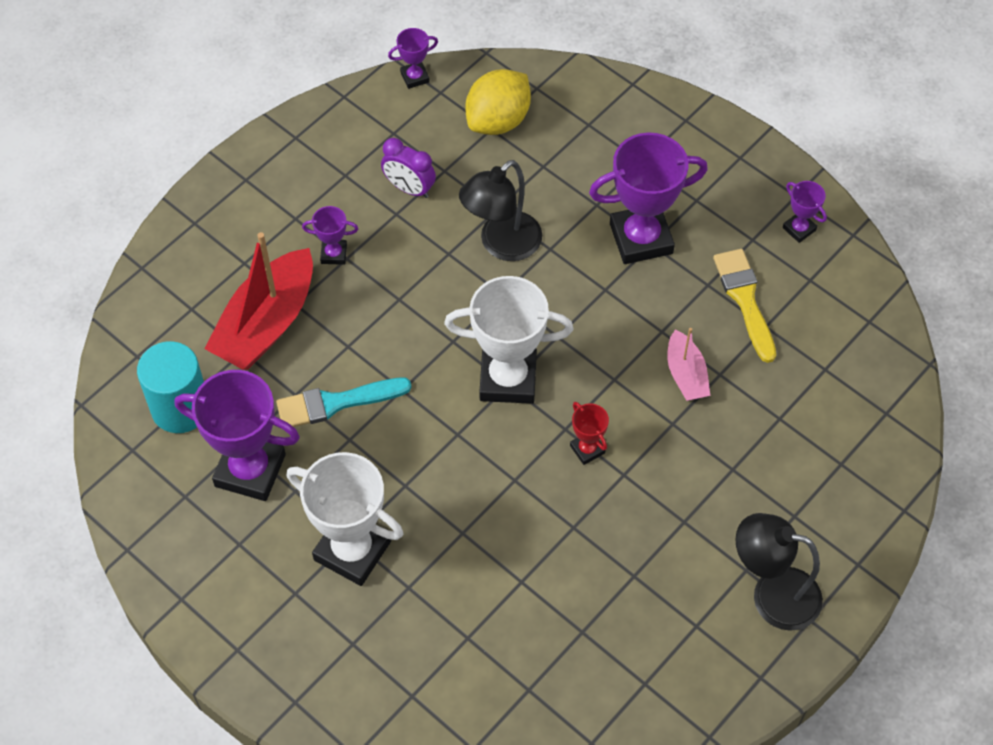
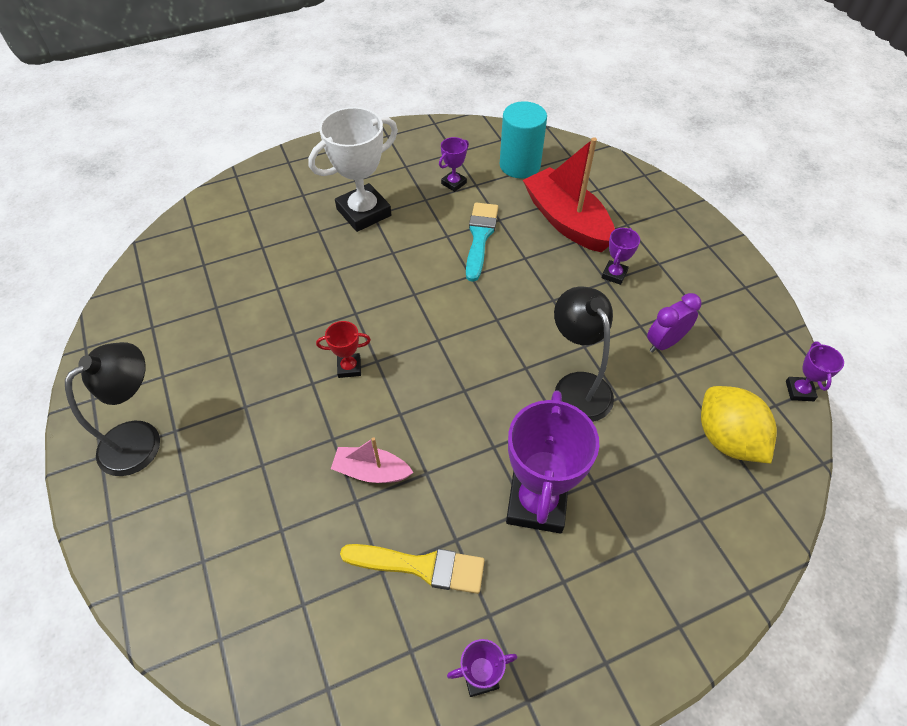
camera: 115 degrees right, 5 degrees down
(250, 470) = (453, 183): purple trophy -> purple trophy, size x0.47
(508, 379) = (442, 341): white trophy -> none

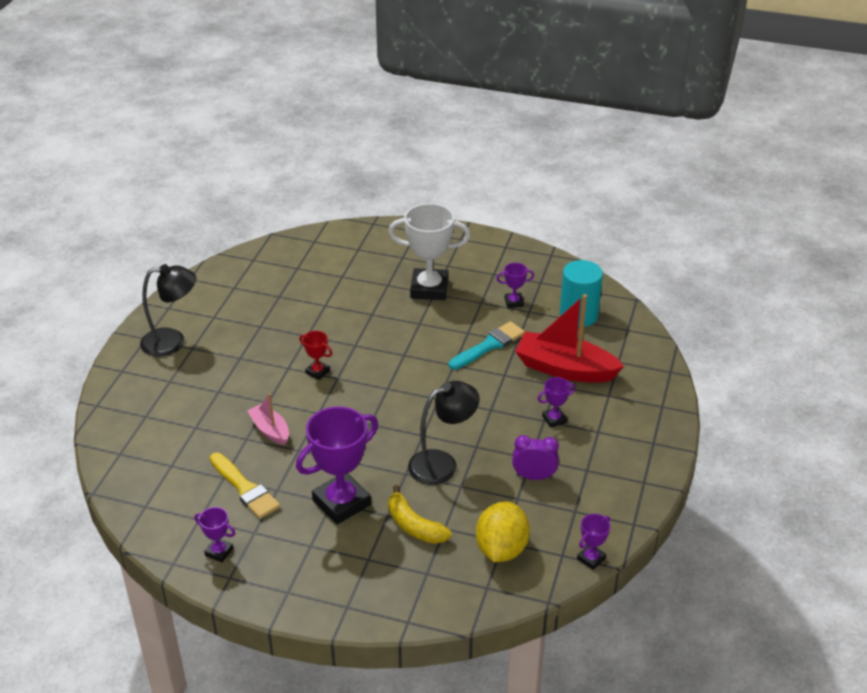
camera: 40 degrees right, 15 degrees down
(566, 221) = (565, 369): red boat -> red boat turned 75 degrees counterclockwise
(577, 386) = (442, 464): black lamp -> black lamp turned 45 degrees clockwise
(630, 474) = (414, 526): none -> yellow banana

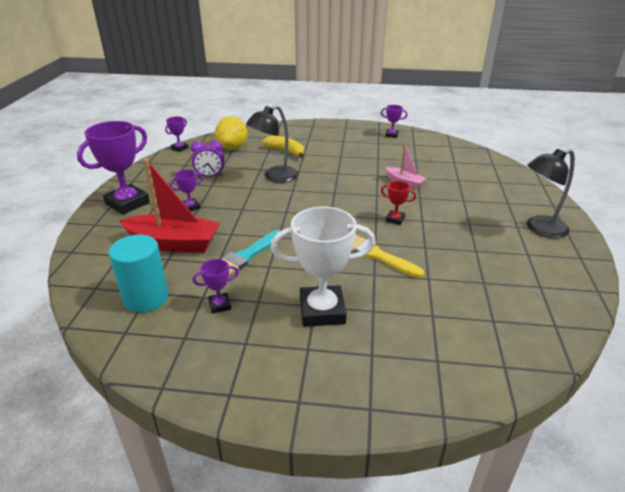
camera: 170 degrees right, 5 degrees down
(245, 488) = (398, 156): yellow brush -> yellow brush (377, 255)
(341, 502) = (334, 156): purple trophy -> purple trophy (127, 203)

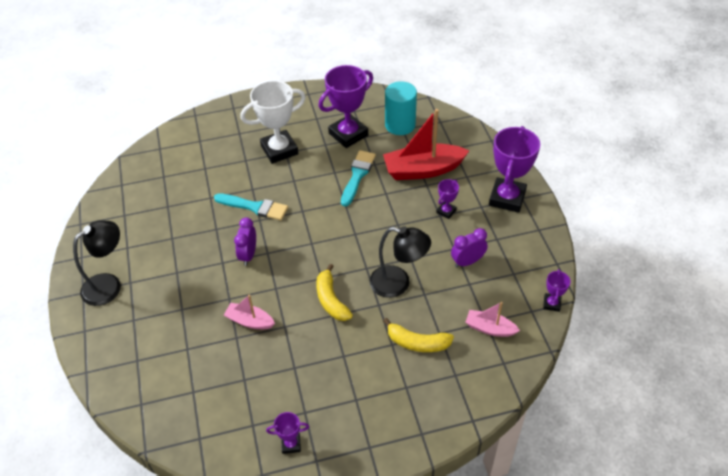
camera: 160 degrees right, 15 degrees up
(220, 305) = (348, 134): purple trophy -> purple trophy, size x2.13
(232, 147) = (490, 328): yellow lemon -> pink boat
(275, 177) = (398, 284): black lamp -> black lamp turned 75 degrees clockwise
(333, 180) = (331, 300): none -> yellow banana
(377, 255) = (254, 207): yellow brush -> turquoise brush
(395, 219) = (248, 255): red trophy -> purple clock

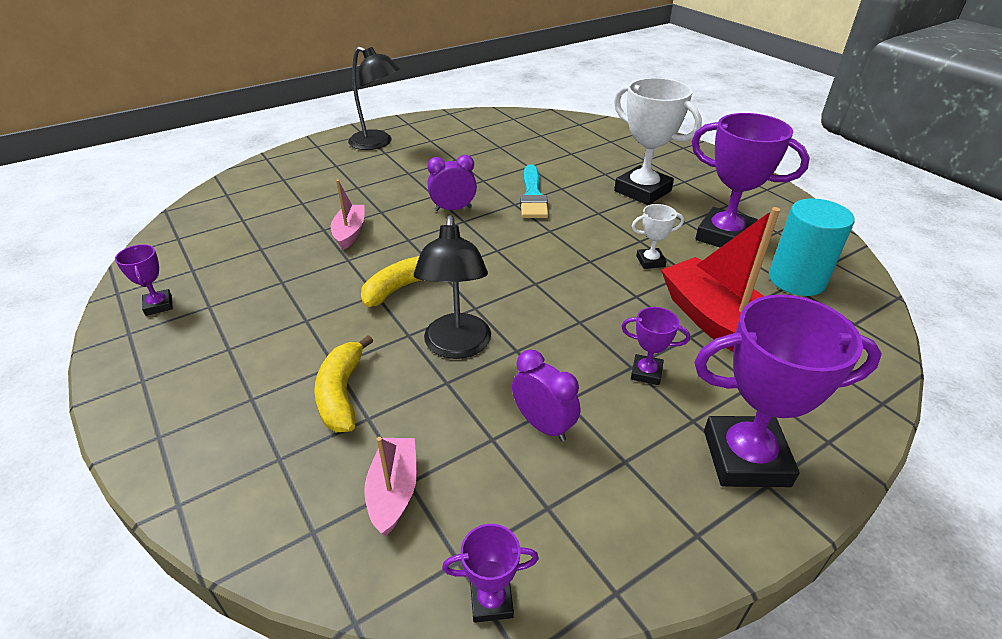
camera: 70 degrees right, 10 degrees down
(357, 175) = (650, 261): turquoise brush -> white trophy

